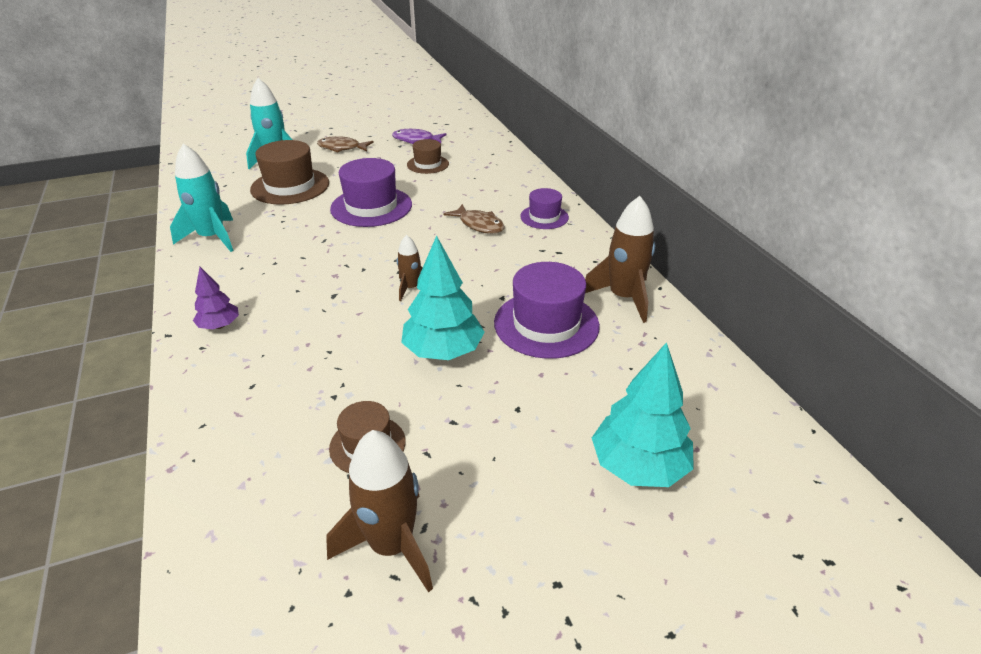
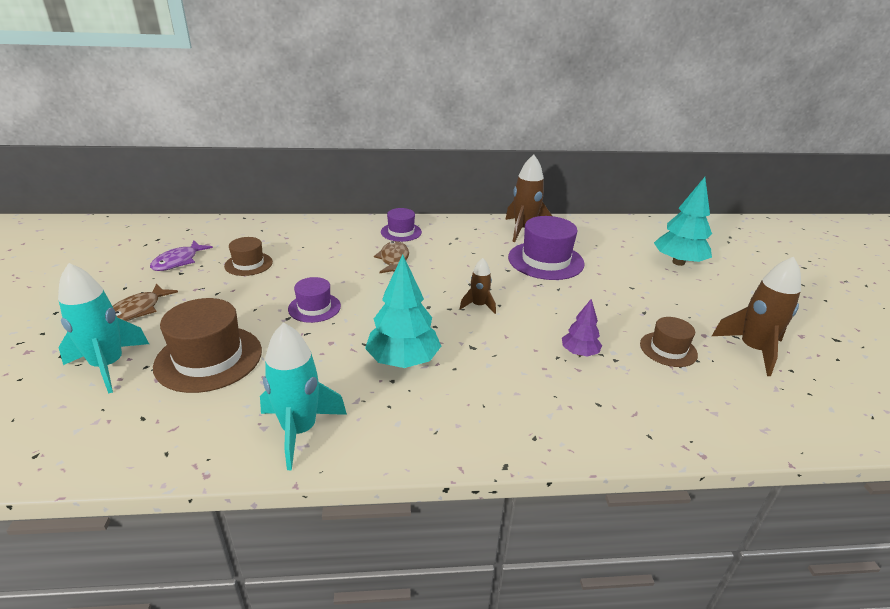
camera: 75 degrees left, 5 degrees down
(219, 326) = (500, 424): purple tree -> purple tree (579, 353)
(371, 207) = (314, 307): purple hat -> purple hat, size x0.58
(443, 351) = (568, 304): turquoise tree -> turquoise tree (403, 360)
(479, 225) = (394, 259): brown fish -> brown fish turned 60 degrees counterclockwise

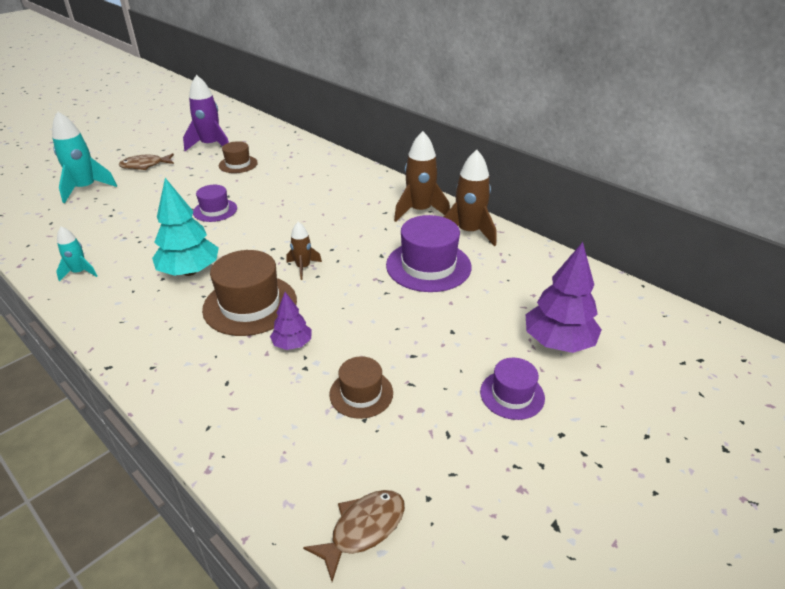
camera: 50 degrees right, 5 degrees up
(178, 261) = (211, 145): purple fish -> purple rocket
(209, 358) = (121, 209): brown hat -> brown hat (250, 305)
(299, 430) = (80, 272): turquoise rocket -> turquoise rocket, size x0.56
(394, 259) = (320, 204): brown fish -> brown fish (363, 529)
(401, 232) = (368, 186): purple hat -> purple hat (512, 395)
(678, 262) = (558, 342): turquoise tree -> purple tree
(752, 350) = (434, 454): brown rocket -> brown rocket (420, 211)

